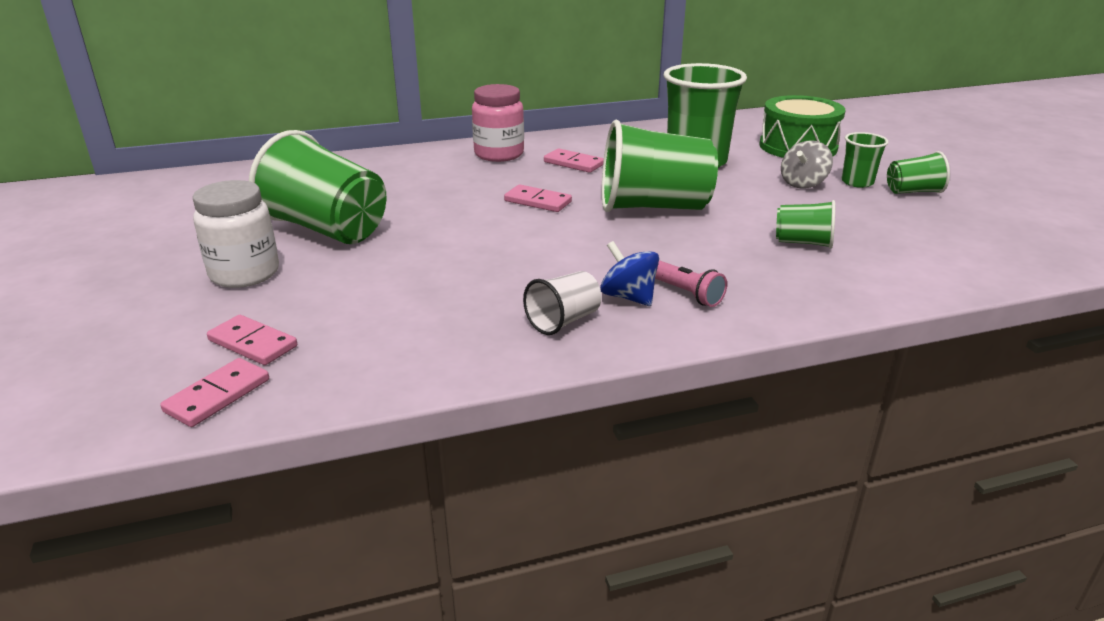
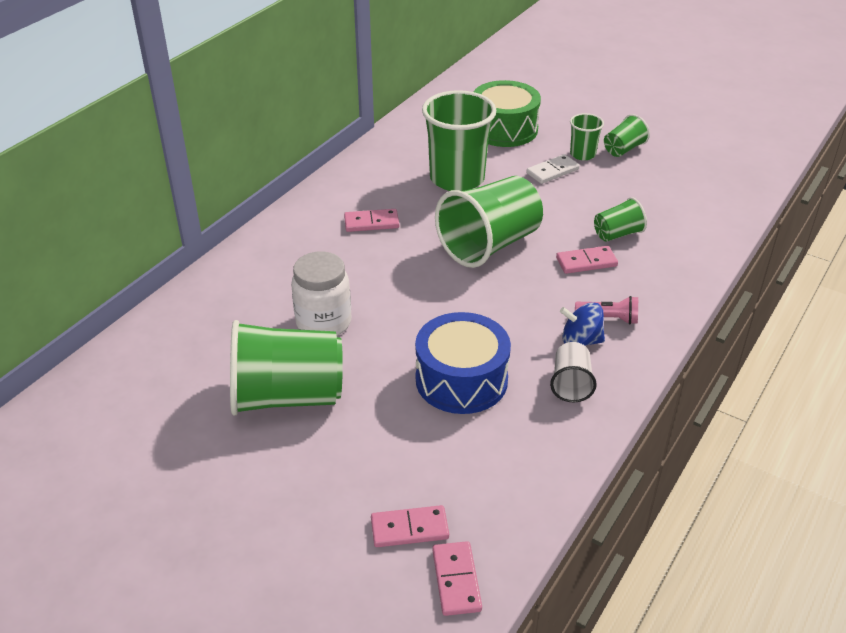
camera: 40 degrees left, 10 degrees up
(244, 274) = (296, 477): white jar -> white jar (323, 323)
(471, 275) = (461, 380): none -> blue drum
(499, 154) = (297, 239): pink jar -> none
(537, 201) = (403, 280): pink domino -> pink domino (586, 262)
(803, 183) = (552, 171): grey spinning top -> white domino

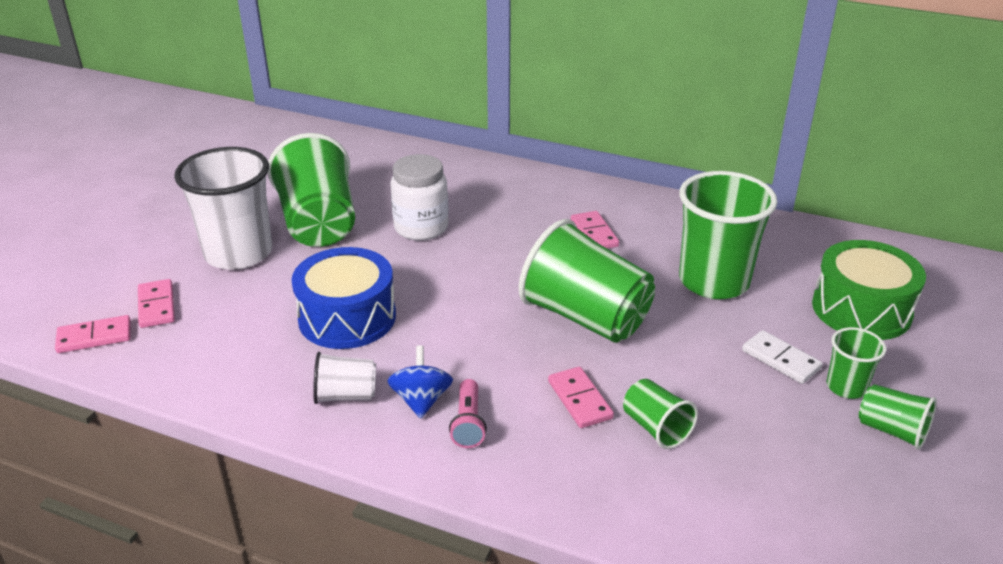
camera: 80 degrees right, 5 degrees down
(325, 462) = (238, 253): none -> white cup

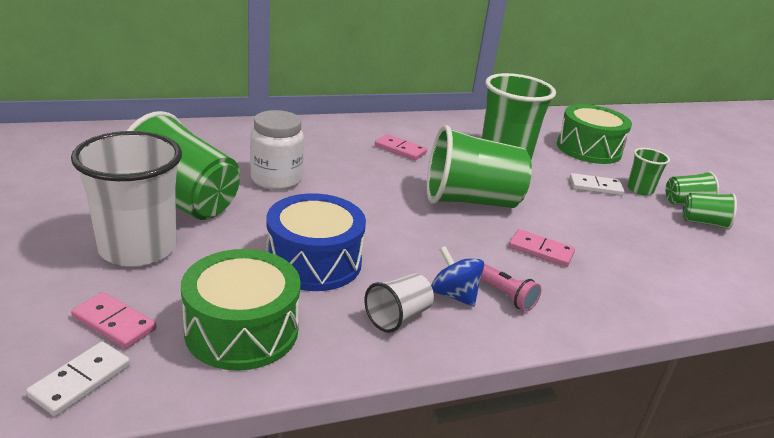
camera: 45 degrees left, 5 degrees down
(94, 337) = (80, 380): pink domino -> white domino
(223, 349) = (242, 330): none -> green drum
(656, 428) = (599, 248): green cup -> green cup (703, 223)

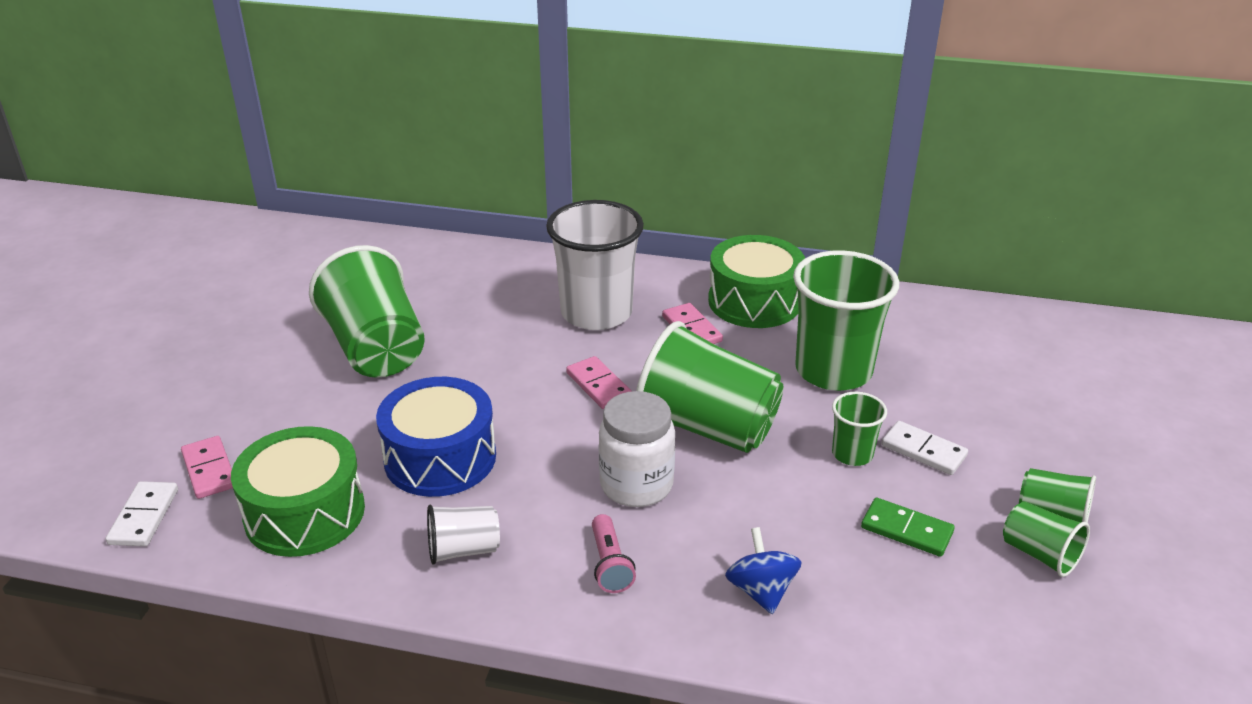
camera: 35 degrees right, 5 degrees up
(80, 380) = (144, 516): white domino -> white domino turned 60 degrees counterclockwise
(138, 248) = (290, 395): white cup -> white cup (596, 313)
(276, 179) = (496, 342): white jar -> white jar (636, 485)
(454, 295) = (550, 545): blue spinning top -> blue spinning top (761, 590)
(540, 250) = (724, 522): pink domino -> pink domino (598, 385)
(588, 149) = (992, 385): green drum -> green drum (754, 301)
(634, 228) = (906, 530): none -> green domino
(640, 189) = (996, 473): green cup -> green cup (852, 454)

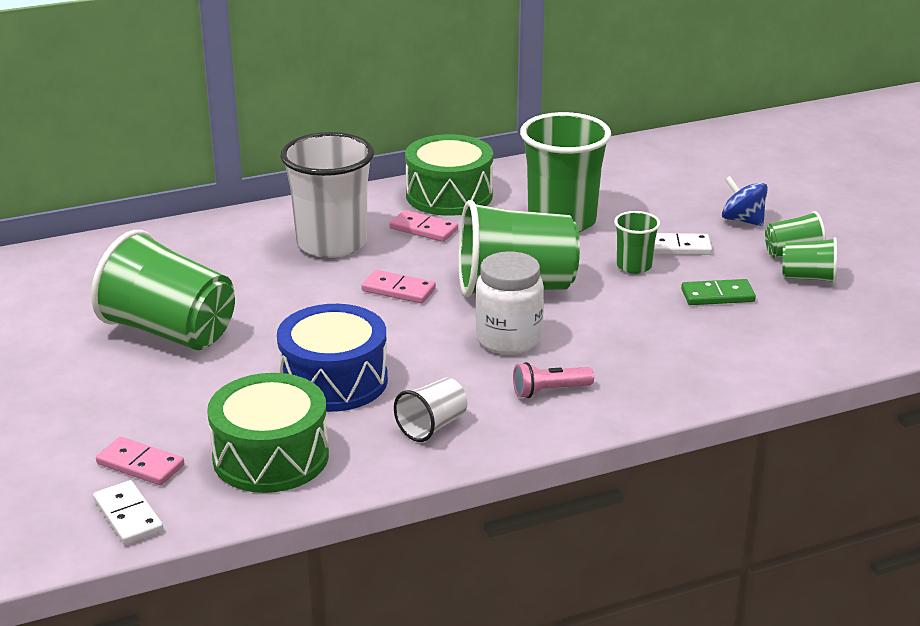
camera: 35 degrees left, 5 degrees down
(610, 564) = (549, 391): pink flashlight -> pink flashlight turned 120 degrees clockwise
(761, 590) = (667, 364): blue spinning top -> blue spinning top (742, 220)

